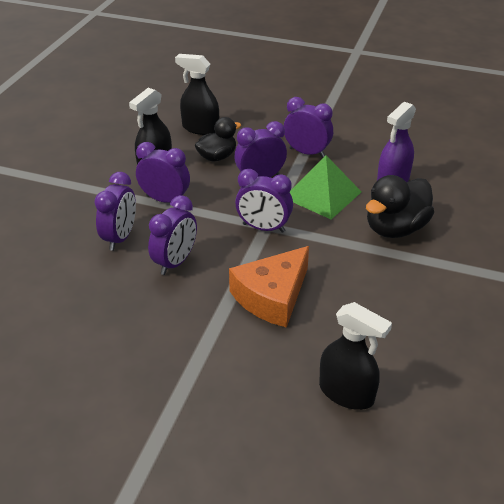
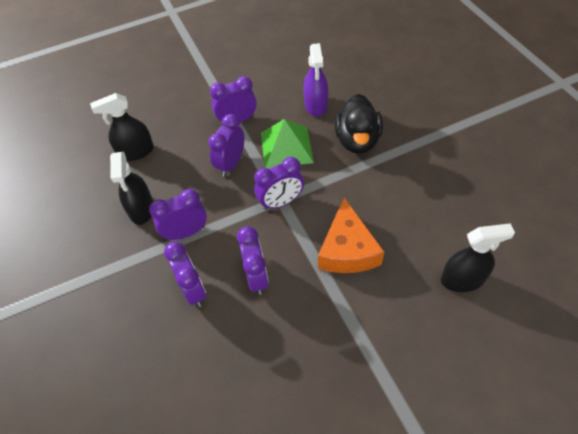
camera: 40 degrees left, 15 degrees up
(217, 157) = (179, 168): black duck -> none

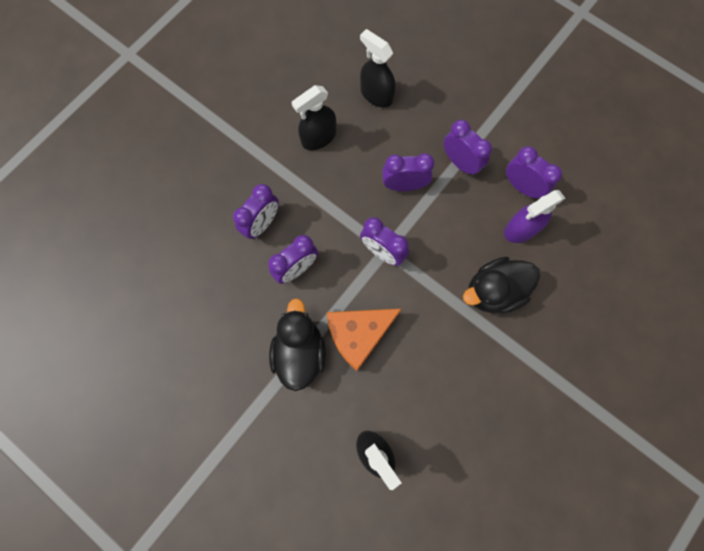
camera: 60 degrees right, 20 degrees up
(186, 232) = (313, 187): purple clock -> purple clock (521, 187)
(286, 147) = (450, 226): green pyramid -> none
(341, 306) = (300, 352): none -> black duck

